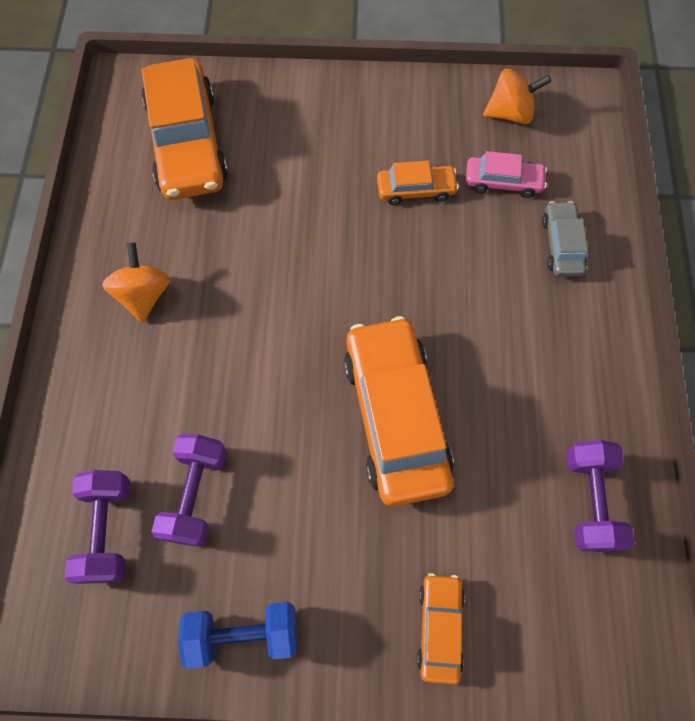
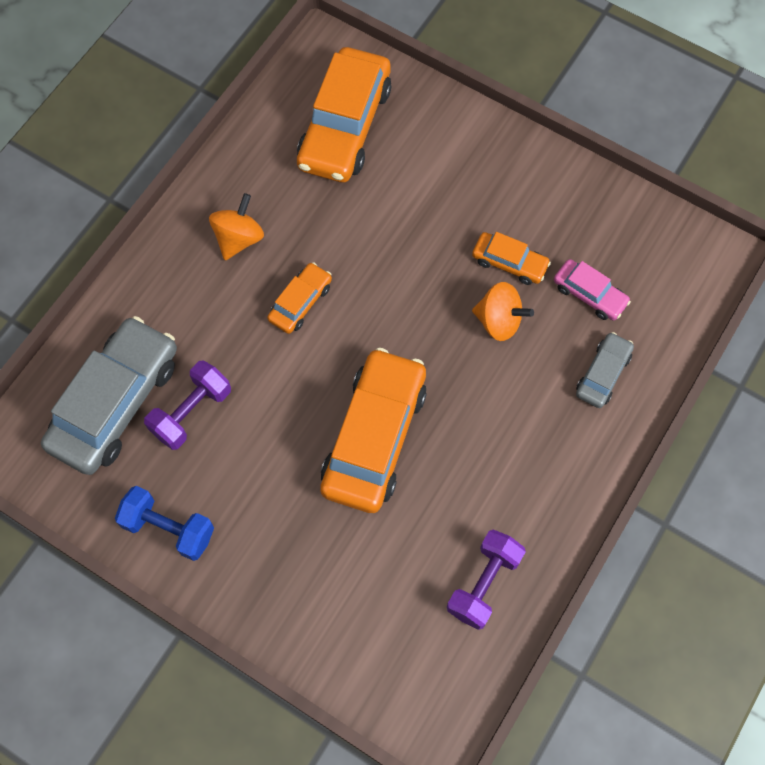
camera: 30 degrees right, 0 degrees up
(108, 530) = (116, 402): purple dumbbell -> grey car
(439, 627) = (309, 606): orange car -> orange car (300, 302)
(510, 113) = (637, 236): orange spinning top -> orange spinning top (499, 321)

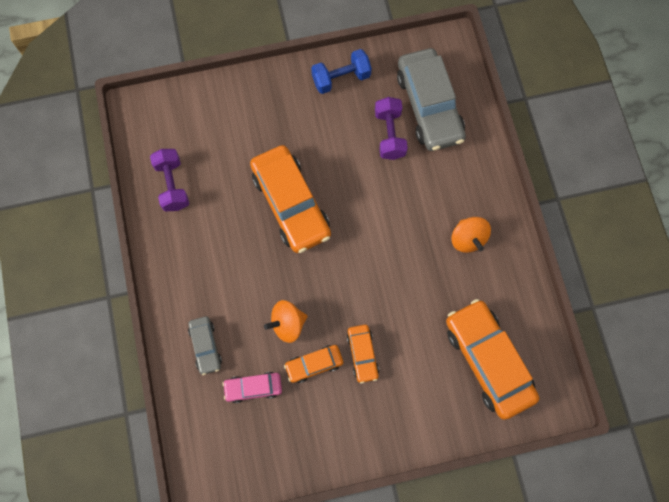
camera: 135 degrees right, 5 degrees up
(300, 302) = (399, 236): orange car -> orange car (362, 354)

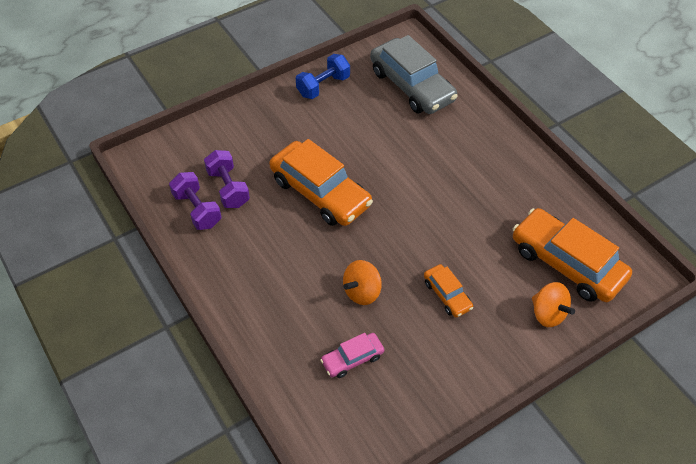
camera: 20 degrees left, 20 degrees down
(205, 346) = (287, 337): grey car -> none
(314, 364) = (404, 318): orange car -> none
(389, 134) = (387, 115): purple dumbbell -> purple dumbbell (228, 188)
(468, 239) = (497, 173): orange spinning top -> orange spinning top (548, 314)

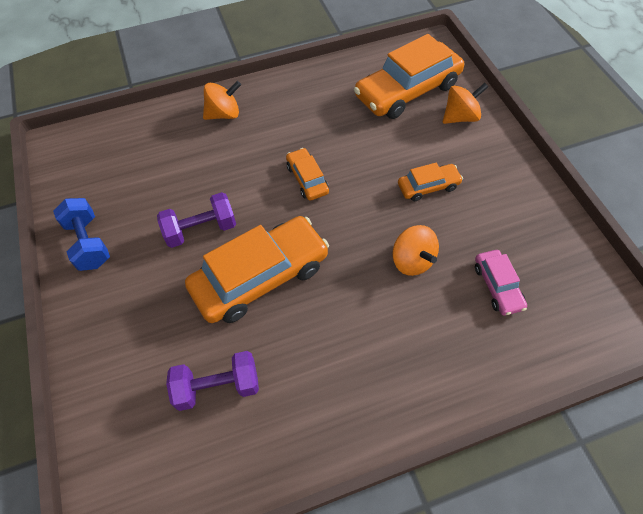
camera: 75 degrees left, 5 degrees up
(197, 210) = (242, 435): purple dumbbell -> purple dumbbell (201, 230)
(411, 86) = (134, 155): grey car -> none
(425, 203) = (307, 179): none -> orange car
(478, 129) = (224, 114): none -> orange spinning top

